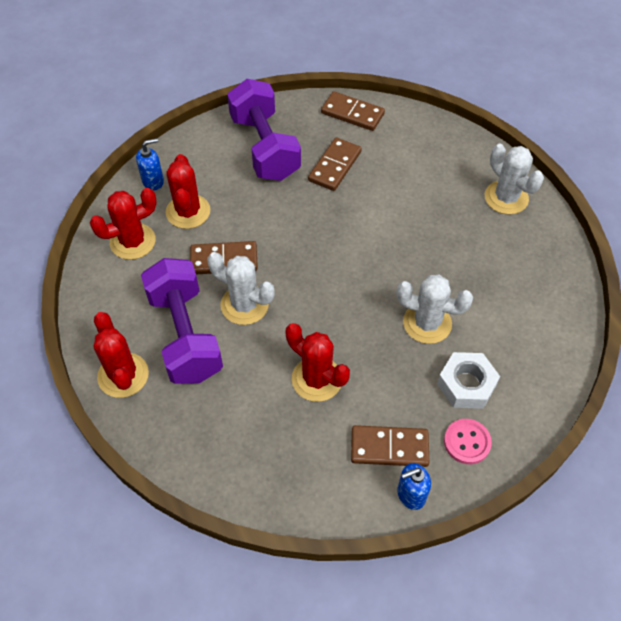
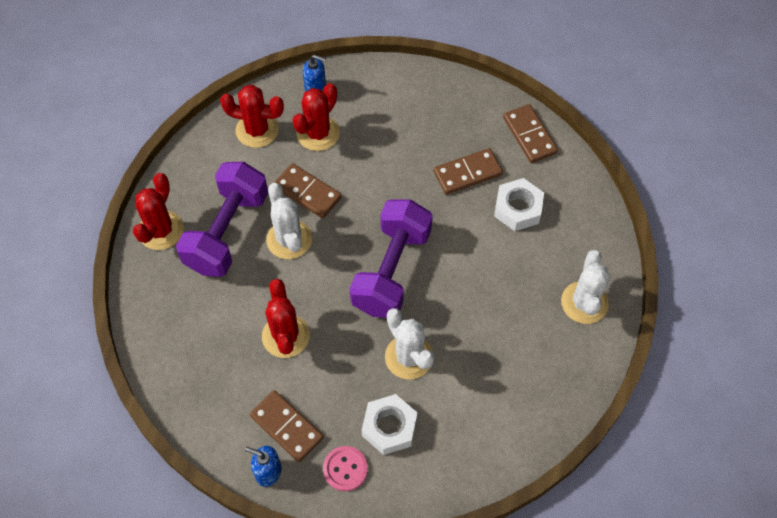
camera: 40 degrees right, 5 degrees up
(265, 147) = (427, 118): purple dumbbell -> purple dumbbell (391, 270)
(396, 167) = (518, 209): none -> white nut

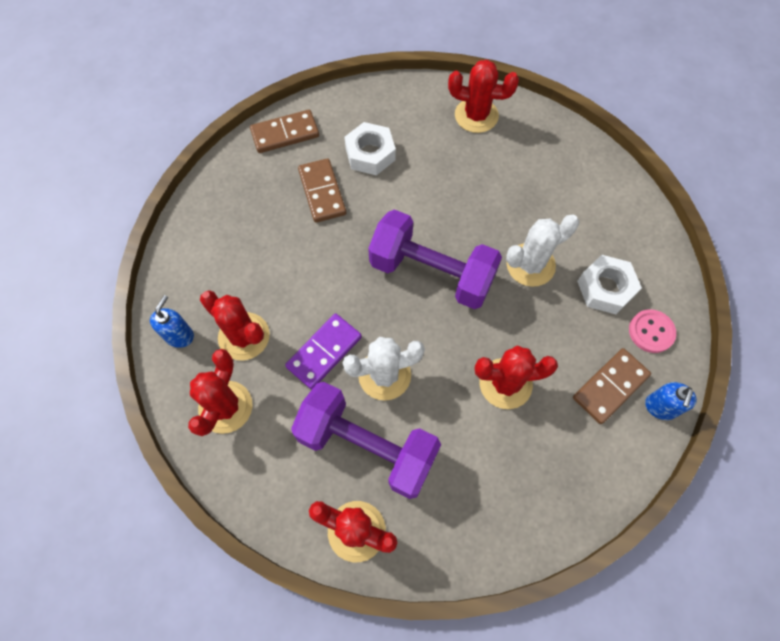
camera: 85 degrees left, 5 degrees up
(307, 192) = (324, 352): brown domino -> purple domino
(584, 303) = (476, 115): white cactus -> red cactus

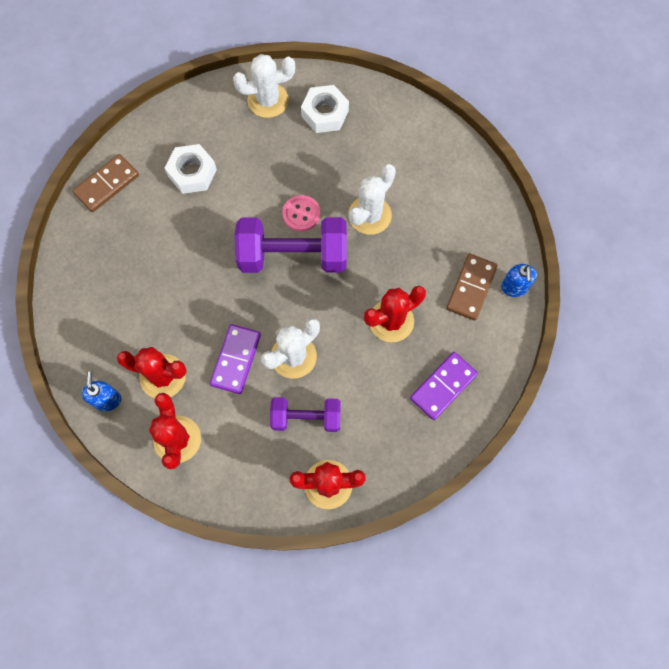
camera: 25 degrees left, 5 degrees up
(322, 192) = (167, 225): brown domino -> none
(367, 446) = (306, 417): purple dumbbell -> purple dumbbell, size x0.60
(476, 115) = (268, 100): red cactus -> white cactus
(533, 481) = (443, 386): none -> purple domino
(605, 288) = (436, 210): white nut -> white nut (325, 113)
(651, 332) = (485, 230): pink button -> pink button (301, 214)

